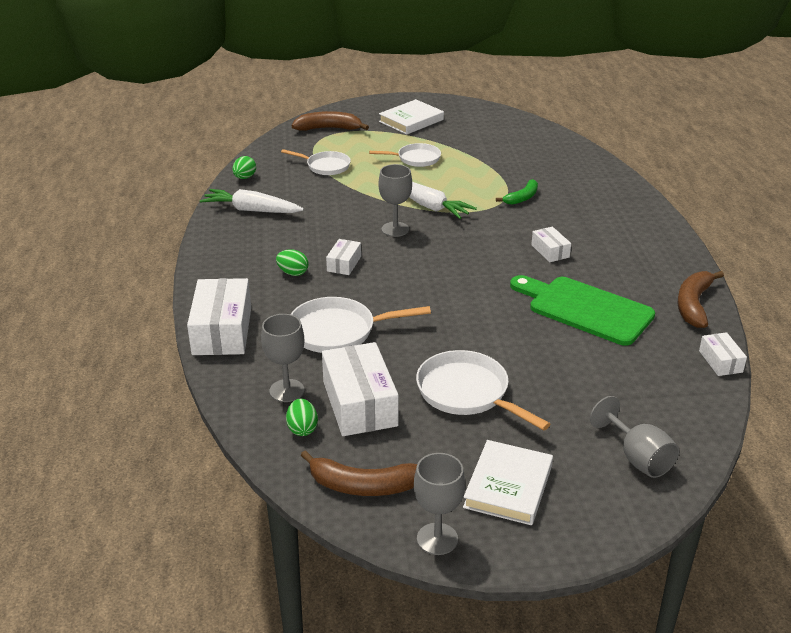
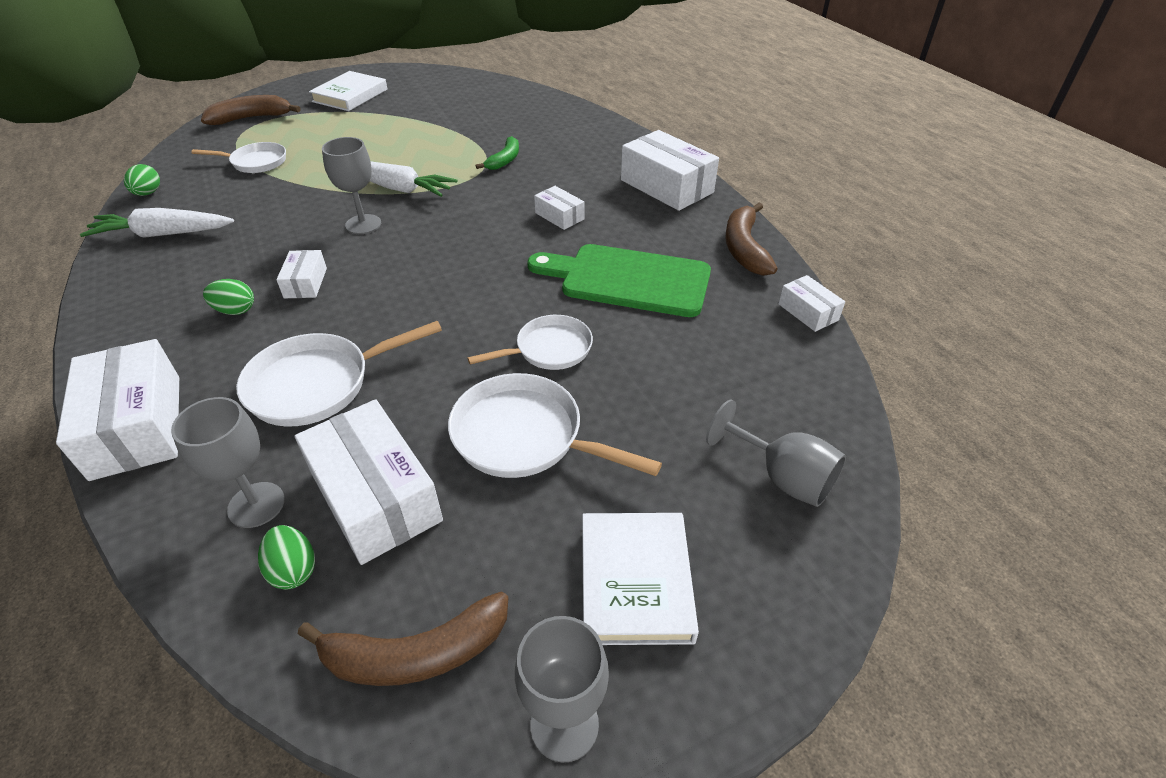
camera: 20 degrees left, 10 degrees up
(416, 159) = (367, 136): white pan -> white pan (549, 349)
(651, 244) = (666, 186): none -> white box

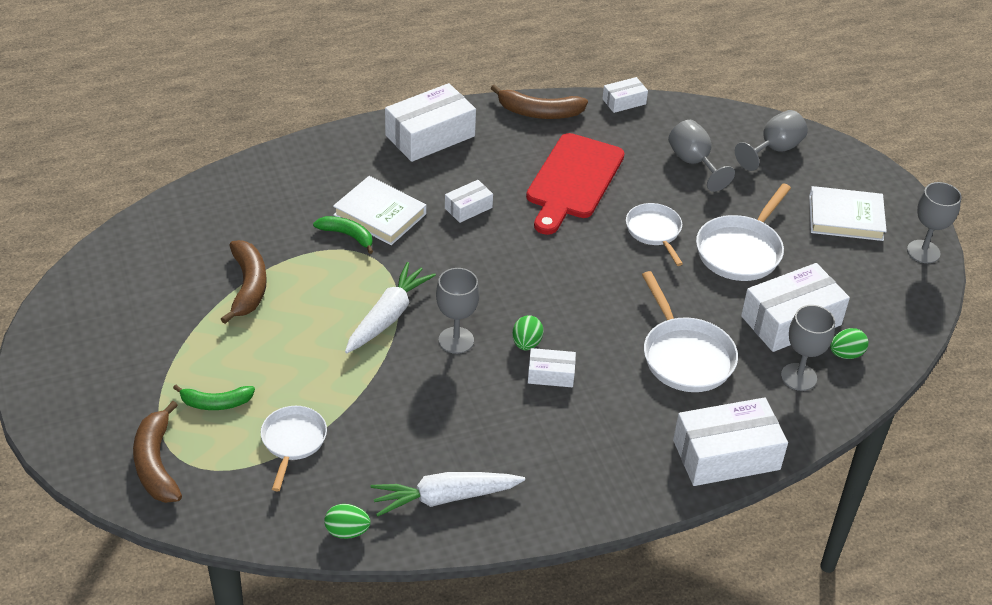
camera: 85 degrees left, 0 degrees up
(162, 234) = (444, 498): white carrot -> white carrot turned 75 degrees clockwise
(235, 310) = (587, 418): green egg -> green egg (526, 343)
(306, 130) = (215, 403): none -> green banana
(350, 95) = (118, 367): white book -> white book (380, 214)
(415, 653) = (893, 302): brown banana -> brown banana (248, 287)
(628, 280) = (573, 180): green cutting board -> red cutting board
(706, 382) = (693, 163): none -> grey goblet

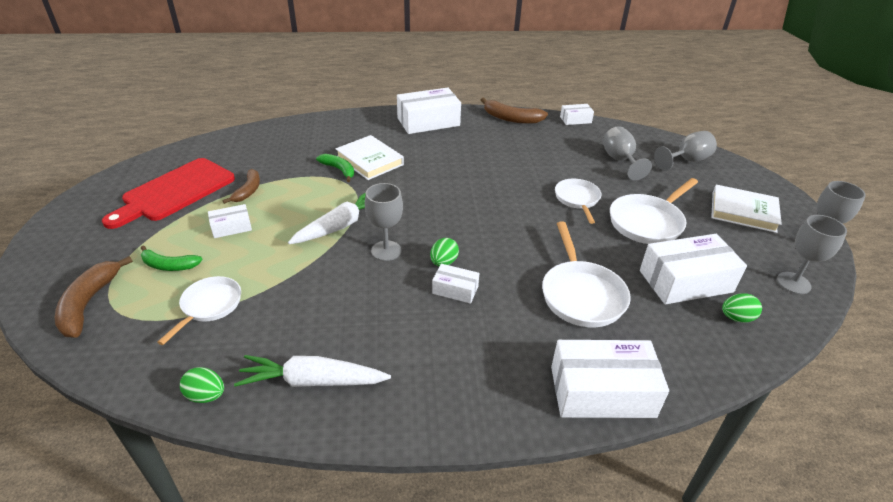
camera: 15 degrees right, 5 degrees down
(248, 287) = (248, 191): brown banana -> brown banana, size x0.67
(468, 208) = (436, 165): white box -> white box (231, 227)
(573, 180) = (522, 159): red cutting board -> red cutting board (175, 192)
(798, 377) = (687, 330): grey goblet -> grey goblet (793, 283)

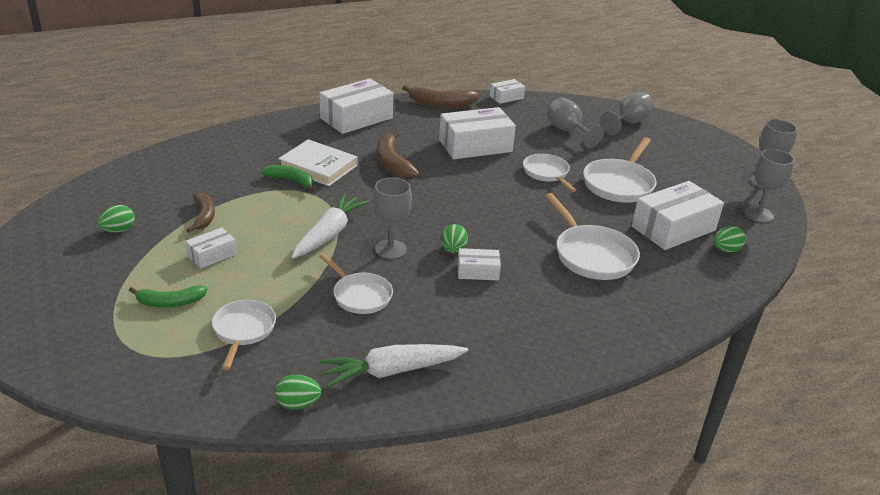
camera: 20 degrees left, 5 degrees down
(89, 303) = (108, 353): brown banana -> brown banana (392, 163)
(175, 192) = (118, 230): red cutting board -> green egg
(331, 292) = (360, 295): none -> white pan
(602, 392) = (646, 326): white box -> white box (475, 146)
(743, 212) = (696, 162): white book -> none

